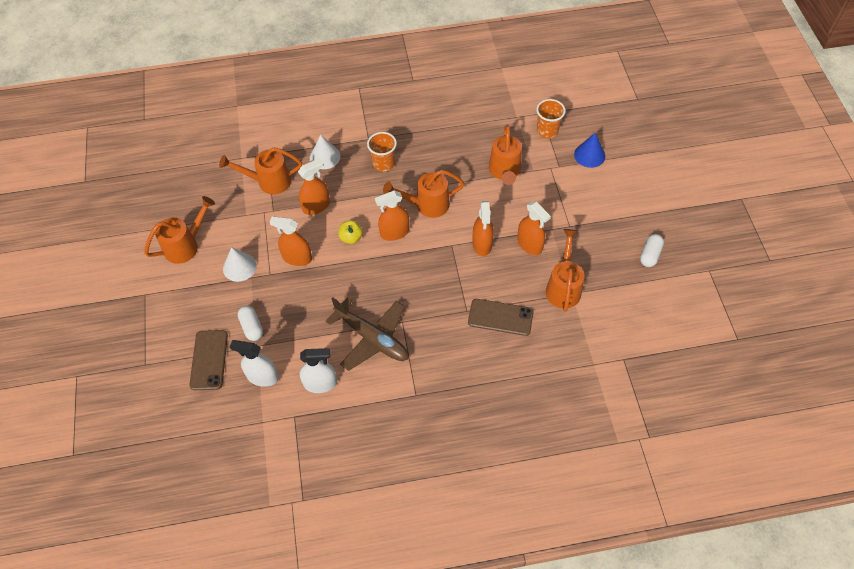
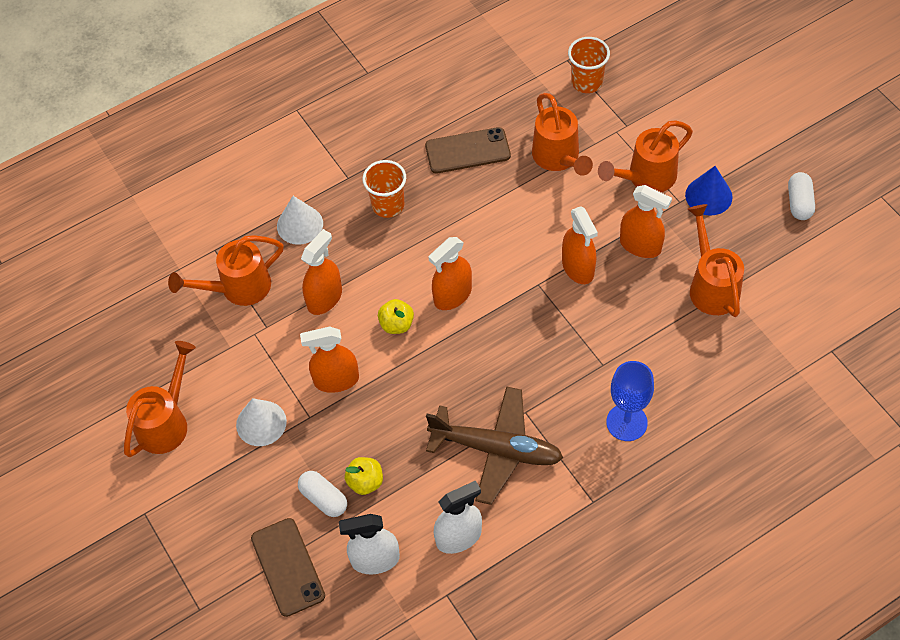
camera: 20 degrees left, 0 degrees up
(282, 327) = (365, 482): none -> yellow apple
(427, 205) = (477, 241): orange watering can -> orange watering can (646, 177)
(463, 353) = (626, 422): none -> blue goblet
(500, 317) = (651, 356): brown phone -> brown phone (467, 151)
(589, 155) = (658, 96): blue cone -> blue cone (708, 196)

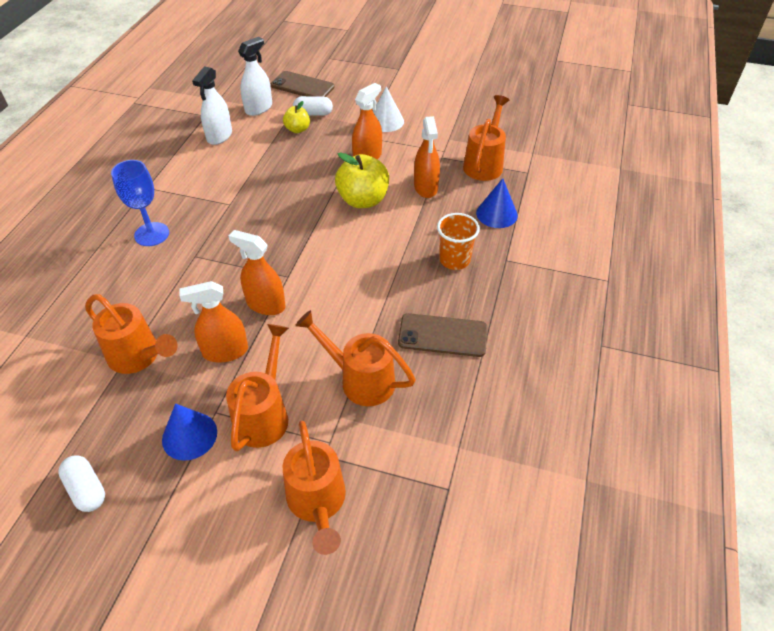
camera: 135 degrees right, 10 degrees down
(166, 422) = (436, 97): orange watering can -> orange watering can (317, 502)
(300, 225) = (496, 214): white cone -> blue cone
(396, 324) = (363, 200): yellow apple -> yellow apple, size x1.79
(452, 295) = (343, 235): orange spray bottle -> none
(467, 151) = (442, 335): brown phone -> brown phone turned 60 degrees clockwise
(497, 449) = (232, 179): brown plane -> none
(587, 82) = (404, 476): orange cup -> none

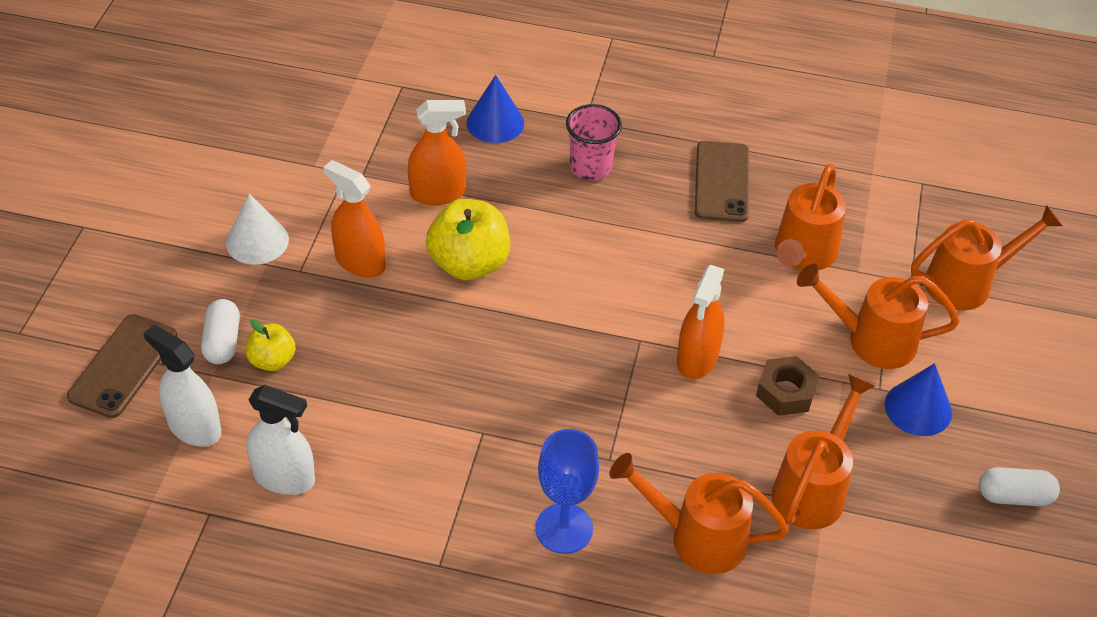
camera: 95 degrees left, 0 degrees up
(86, 489) = (1014, 496): white capsule -> white capsule turned 45 degrees clockwise
(225, 351) = (786, 392): orange spray bottle -> brown nut
(454, 260) = (590, 167): orange cup -> pink cup
(484, 164) = (381, 128): orange watering can -> orange watering can (697, 537)

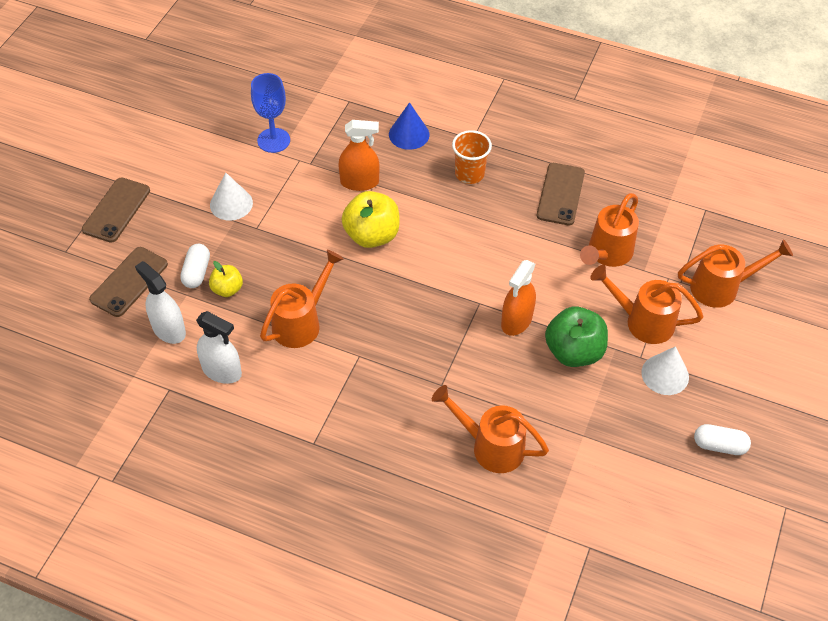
camera: 10 degrees right, 5 degrees up
(88, 267) = (116, 210): none -> brown phone
(360, 262) = (297, 226): orange spray bottle -> none
(564, 528) = (401, 429): blue goblet -> blue goblet (273, 140)
(590, 167) = (469, 174): pink cup -> orange cup
(786, 392) = (573, 352): brown nut -> green apple
(813, 489) = (578, 422): orange watering can -> orange watering can (301, 322)
(918, 408) = (665, 374): blue cone -> white cone

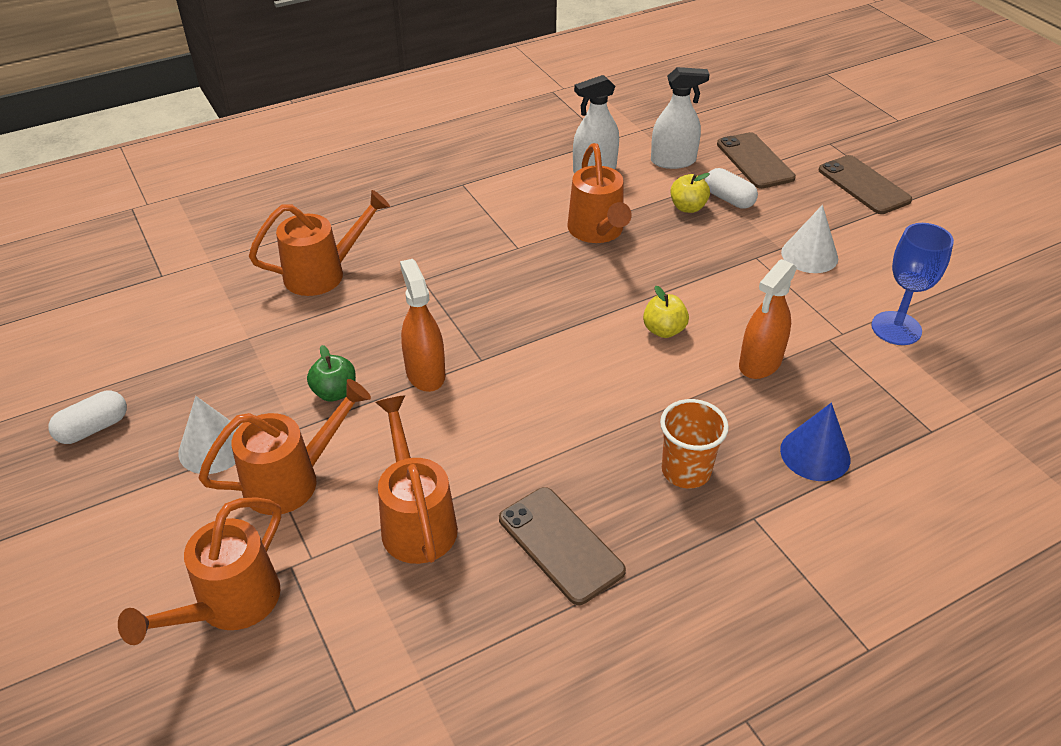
camera: 130 degrees right, 10 degrees down
(372, 235) = (663, 330): yellow apple -> yellow apple, size x0.56
(573, 352) = (335, 392): green apple -> green apple, size x0.56

